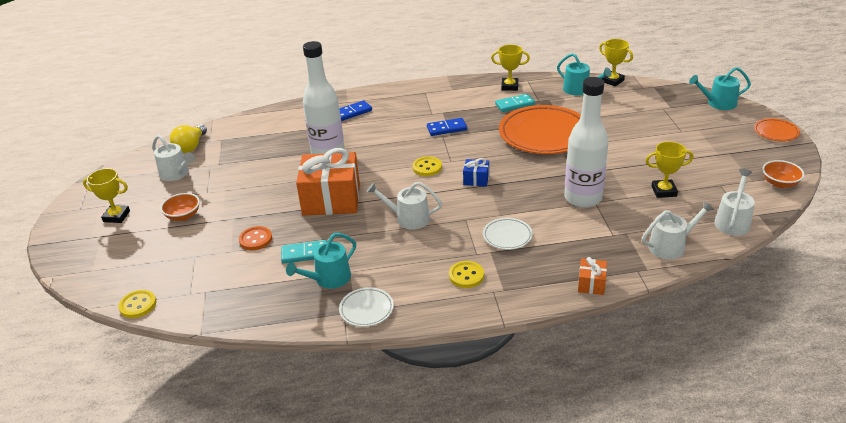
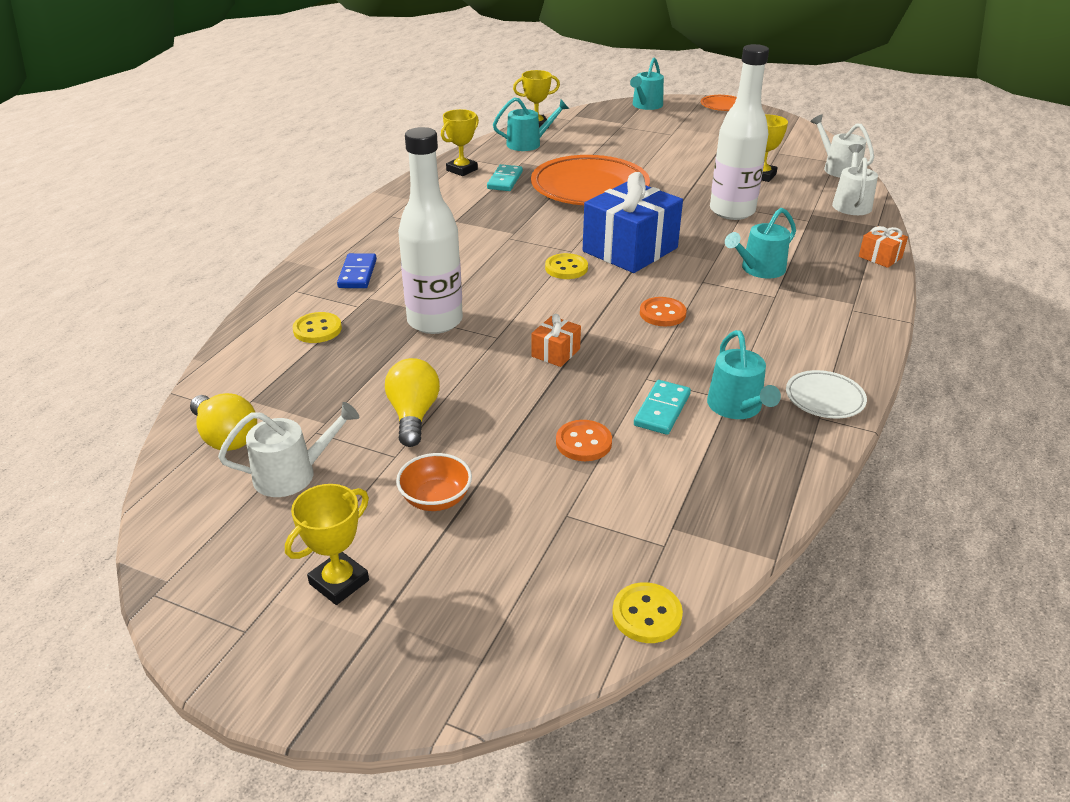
camera: 60 degrees left, 0 degrees up
(241, 183) = (413, 415): none -> yellow light bulb
(331, 199) = (556, 352): orange gift -> orange gift, size x0.44
(408, 218) = (662, 313): white watering can -> orange button
(446, 128) = (497, 230): blue domino -> none
(466, 276) = (811, 315): yellow button -> yellow button (317, 329)
(476, 179) = (630, 250): blue gift -> blue gift, size x2.26
(507, 236) = (759, 269): white plate -> turquoise watering can
(779, 183) = (800, 133): orange bowl -> none

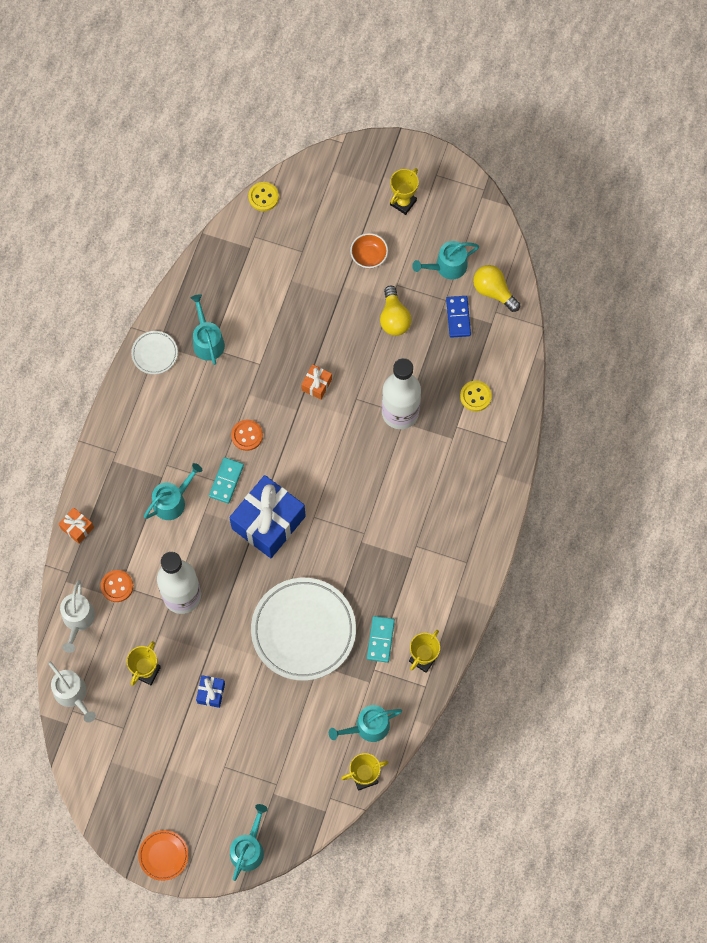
camera: 175 degrees right, 35 degrees up
(292, 474) = (447, 266): white watering can -> turquoise watering can
(357, 273) = (469, 468): blue domino -> blue domino (458, 317)
(566, 268) = (316, 490): yellow button -> none
(583, 442) = (295, 304): orange button -> orange button (117, 586)
(589, 188) = (303, 630): orange plate -> white plate
(662, 410) = (251, 335): turquoise domino -> turquoise domino (226, 481)
(689, 163) = (211, 693): none -> blue gift

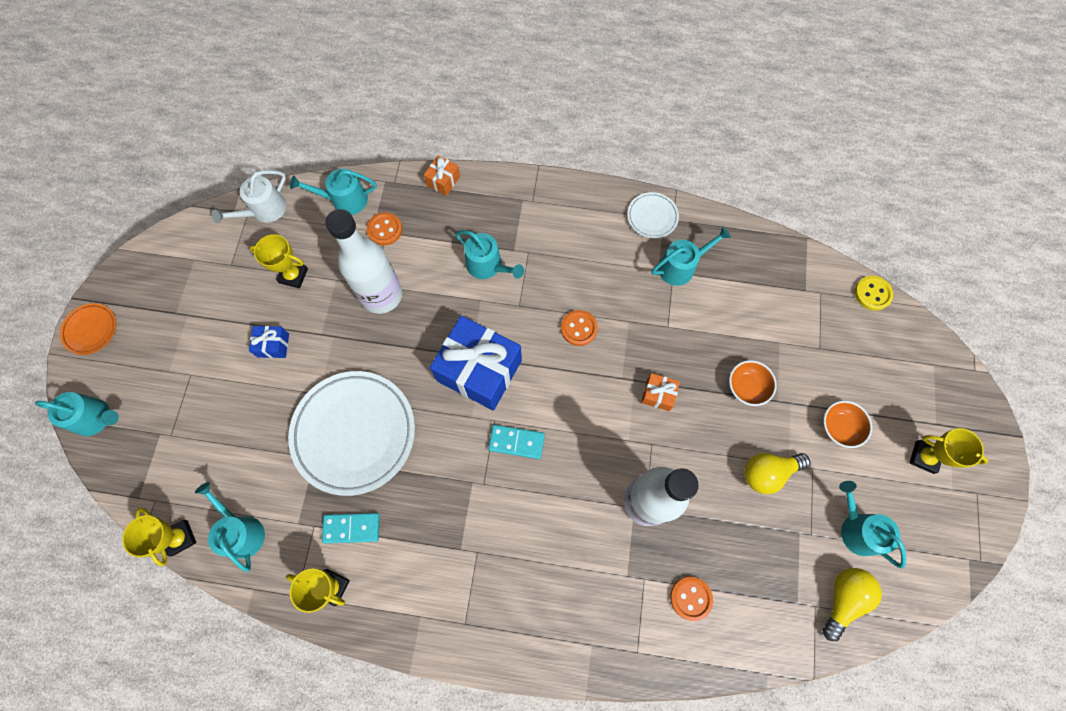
camera: 80 degrees right, 0 degrees up
(78, 619) = (345, 200): white watering can -> turquoise watering can
(226, 481) = (521, 316): turquoise domino -> turquoise domino (516, 442)
(323, 315) = (747, 387): none -> orange bowl
(458, 317) = (792, 556): blue domino -> none
(475, 396) = (691, 598): yellow button -> orange button

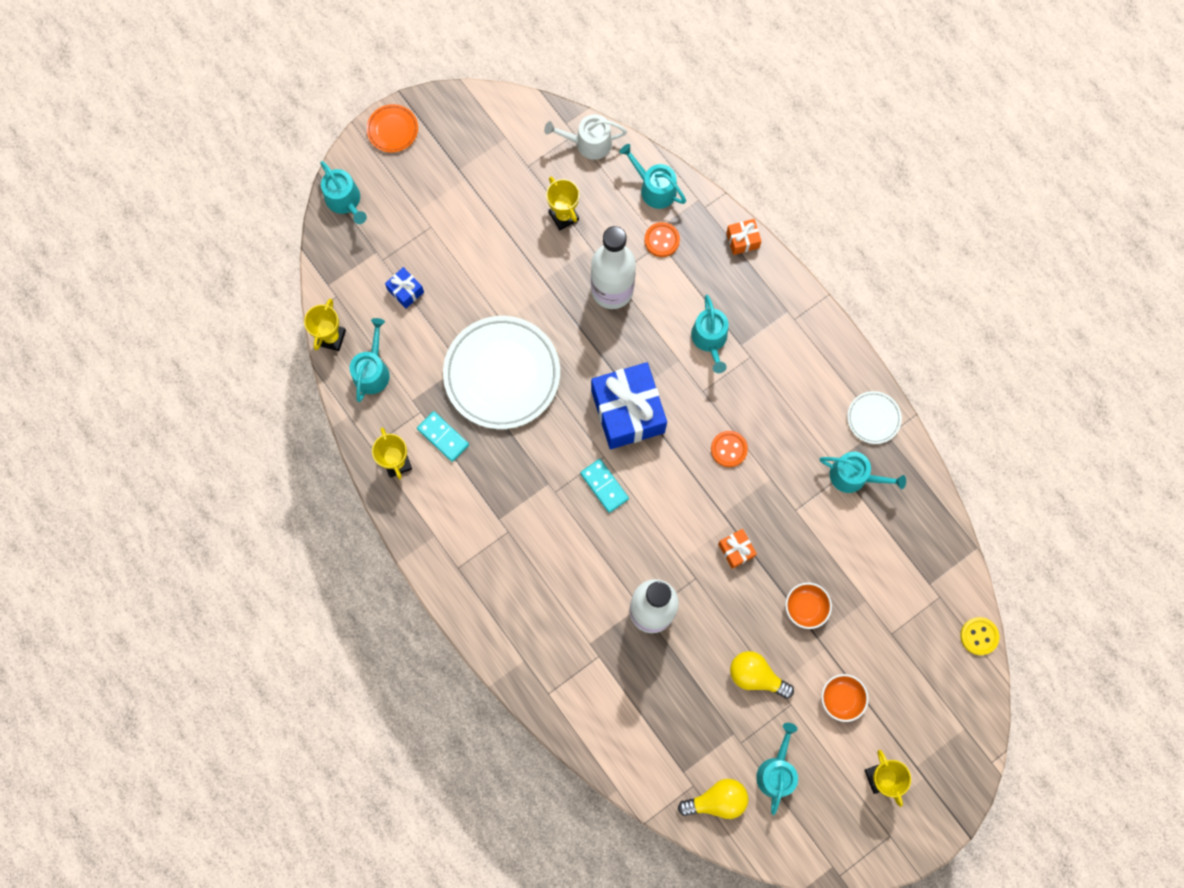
camera: 45 degrees right, 5 degrees up
(273, 345) = (504, 257): blue gift -> blue gift (406, 291)
(691, 598) = (617, 698): orange button -> none

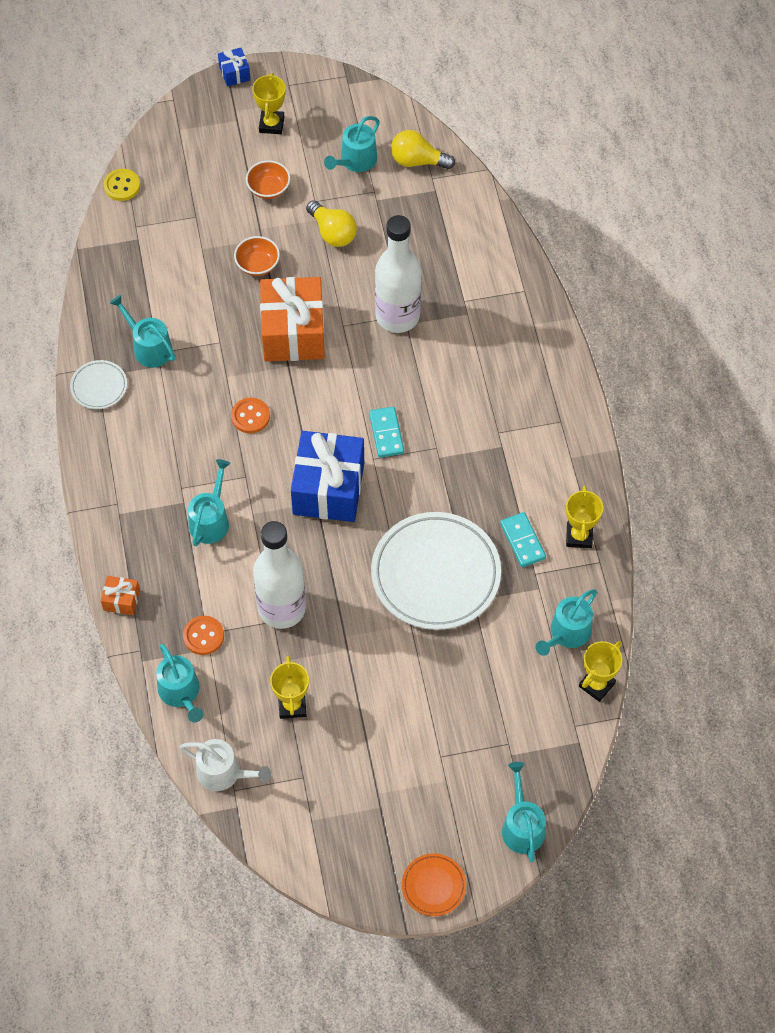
camera: 155 degrees left, 15 degrees down
(406, 291) = (497, 699): blue gift -> blue gift (234, 73)
(736, 550) = (293, 332): orange gift -> orange gift, size x2.26

